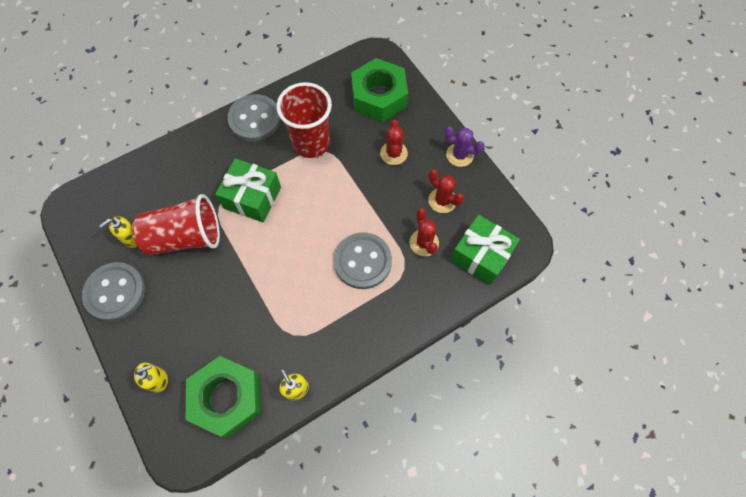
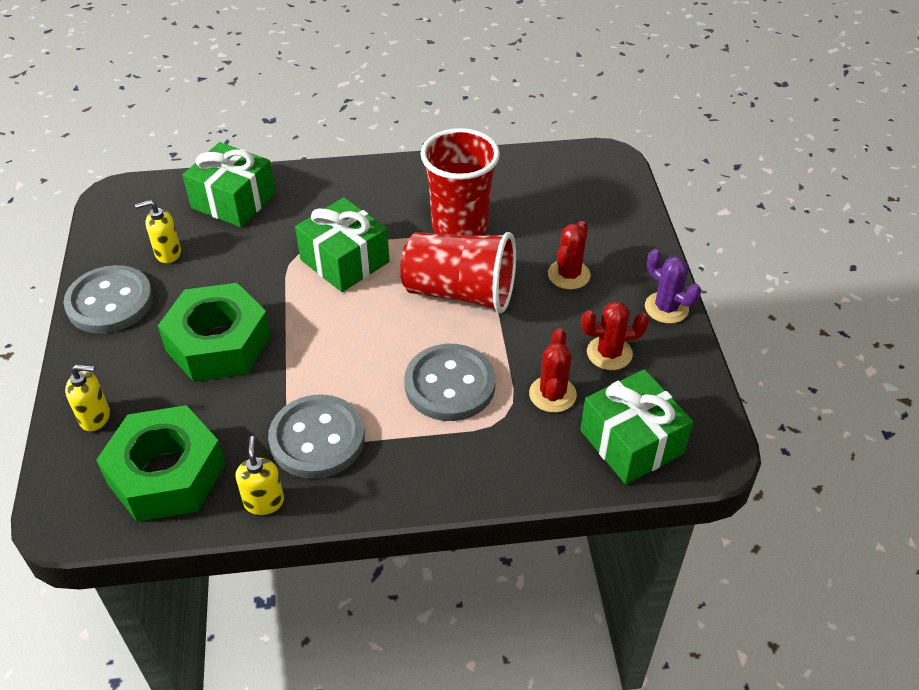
camera: 25 degrees right, 20 degrees down
(152, 179) = (233, 201): none -> green gift
(185, 237) = (233, 274): red cup -> red cup (460, 292)
(254, 119) = (401, 179): grey button -> grey button (317, 439)
(379, 96) = (585, 205): green nut -> green nut (218, 343)
(442, 200) = (609, 353): red cactus -> red cactus turned 75 degrees counterclockwise

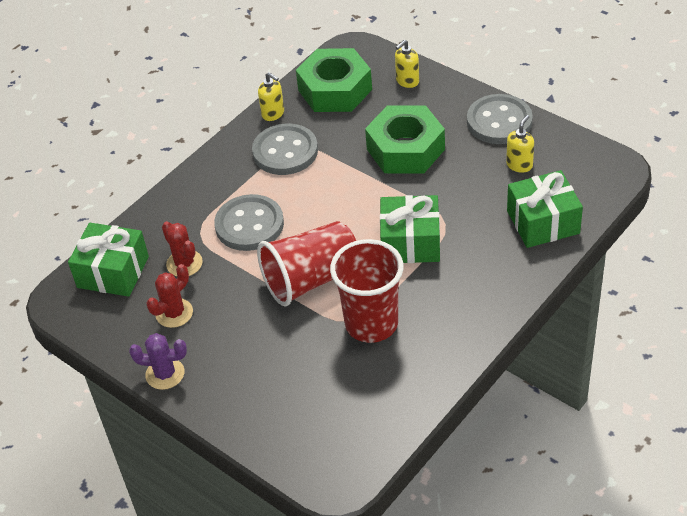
camera: 140 degrees right, 0 degrees up
(569, 275) = (255, 347): red cactus -> none

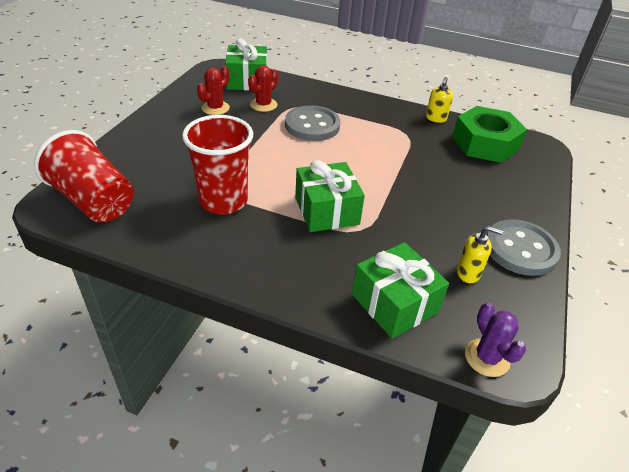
camera: 65 degrees right, 5 degrees down
(165, 374) = (158, 113): purple cactus -> purple cactus (487, 358)
(174, 313) = (215, 108): red cactus -> red cactus turned 75 degrees counterclockwise
(285, 151) = (398, 130): grey button -> none
(311, 279) = (265, 162): red cup -> red cup (94, 201)
(405, 149) = (441, 192): green nut -> none
(407, 81) = (528, 181): yellow soap dispenser -> none

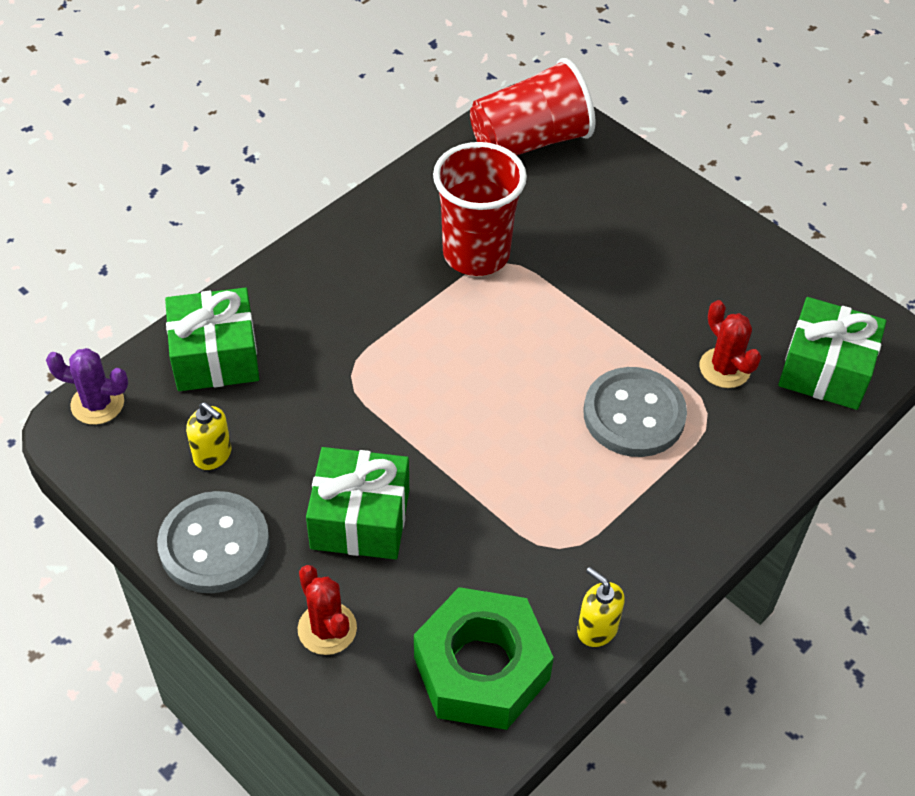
camera: 115 degrees right, 10 degrees up
(215, 108) = (730, 301): red cactus -> red cactus (327, 628)
(326, 211) = (406, 353): green gift -> green gift (360, 519)
(468, 273) = (213, 455): yellow soap dispenser -> yellow soap dispenser turned 90 degrees counterclockwise

